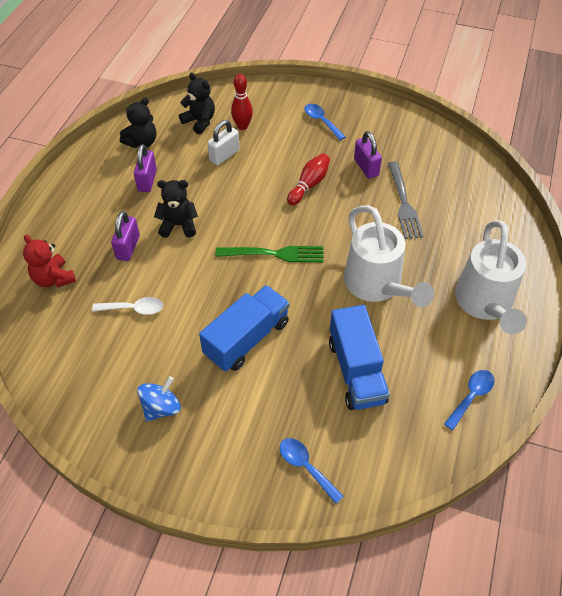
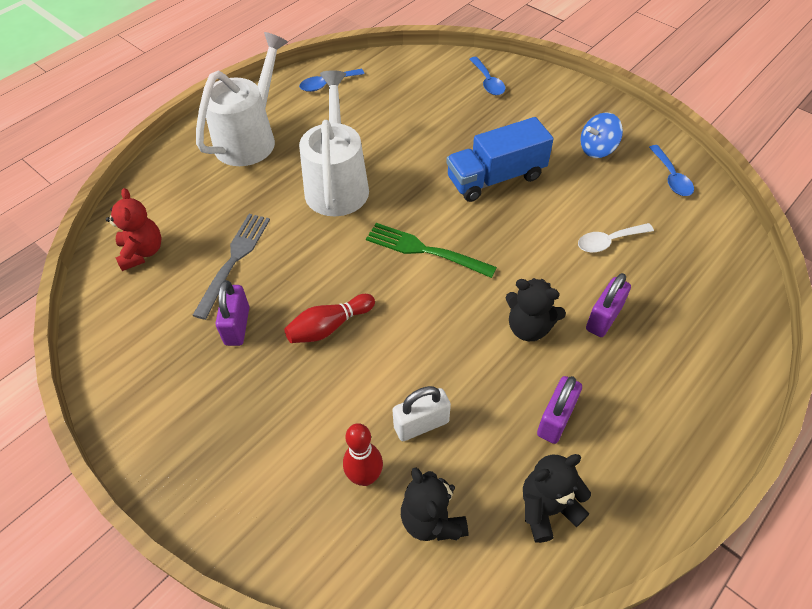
camera: 155 degrees left, 0 degrees up
(54, 279) = (705, 307): red teddy bear -> red teddy bear (142, 252)
(134, 309) = (608, 241): white spoon -> white spoon turned 45 degrees counterclockwise
(321, 121) = (236, 436): blue spoon -> blue spoon (671, 177)
(356, 371) = (408, 125): blue truck -> none

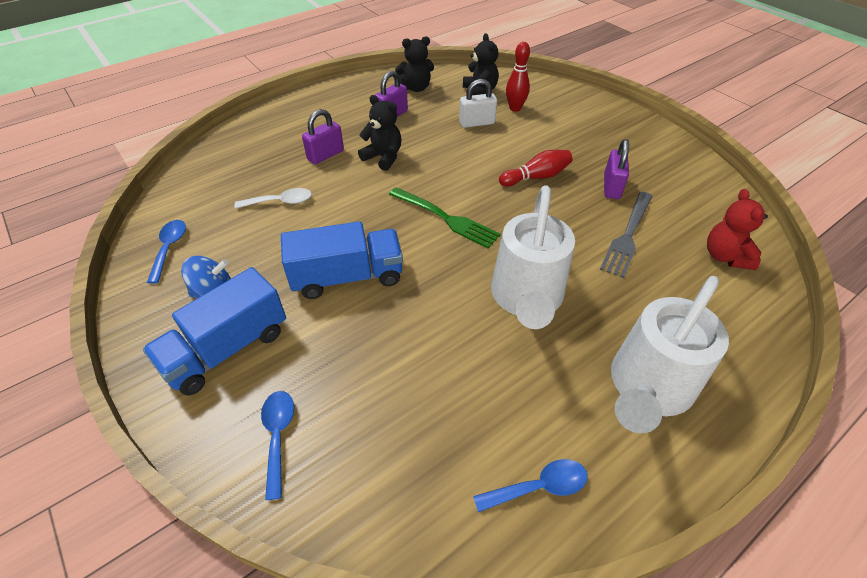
camera: 170 degrees left, 5 degrees down
(555, 117) = (227, 349): none -> blue truck

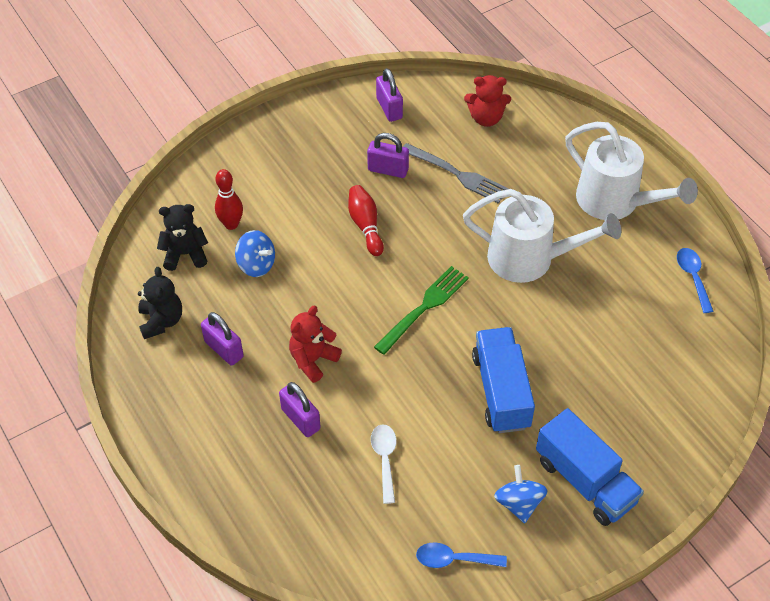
camera: 85 degrees left, 5 degrees up
(278, 436) = (665, 433): blue spoon -> none
(383, 157) = (313, 360): black teddy bear -> red teddy bear
(476, 123) = (256, 265): white padlock -> blue spinning top
(694, 183) = (389, 108): none -> purple padlock

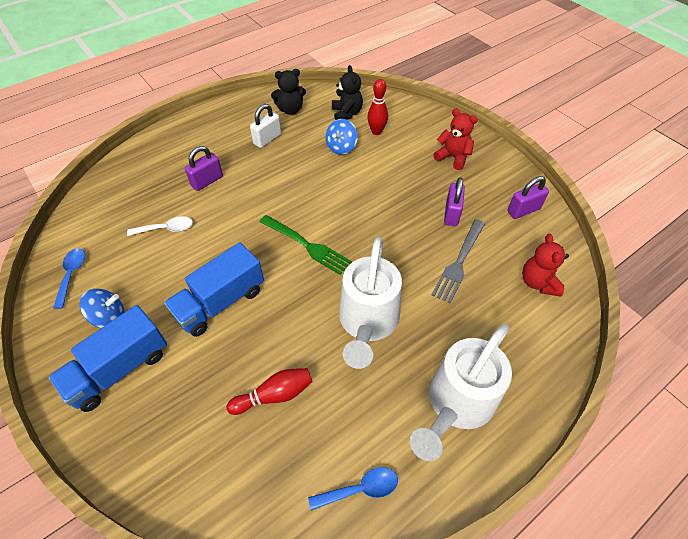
camera: 85 degrees right, 0 degrees up
(224, 349) = (267, 139): purple padlock -> white padlock
(313, 360) = (257, 183): red teddy bear -> red teddy bear (453, 157)
(365, 225) = (388, 203): red bowling pin -> red bowling pin (274, 395)
(501, 391) = (220, 302): blue truck -> blue truck turned 150 degrees clockwise

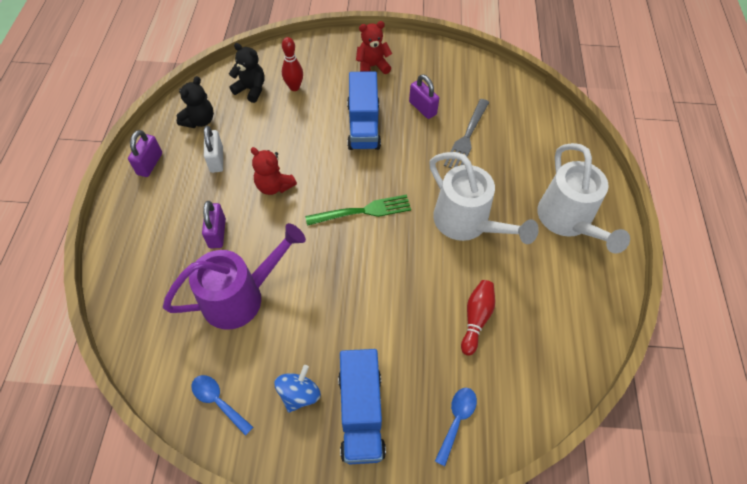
camera: 50 degrees left, 5 degrees up
(166, 229) = (242, 296): white spoon -> purple watering can
(220, 302) = (362, 303): blue truck -> blue truck (363, 125)
(341, 147) = (285, 120): blue spinning top -> none
(360, 489) = (583, 314): blue spoon -> blue spoon (456, 420)
(459, 262) = (467, 137): grey fork -> grey fork turned 45 degrees clockwise
(523, 210) = (459, 70): purple padlock -> purple padlock (150, 164)
(538, 282) = (521, 111): red teddy bear -> red teddy bear (274, 186)

